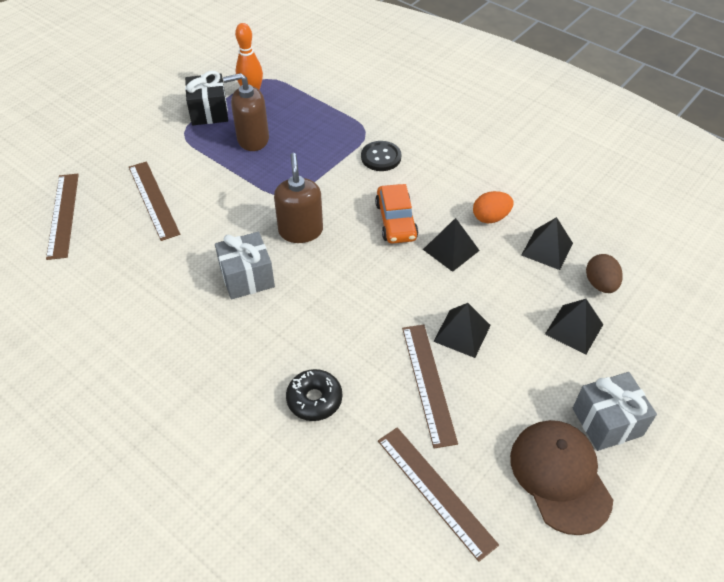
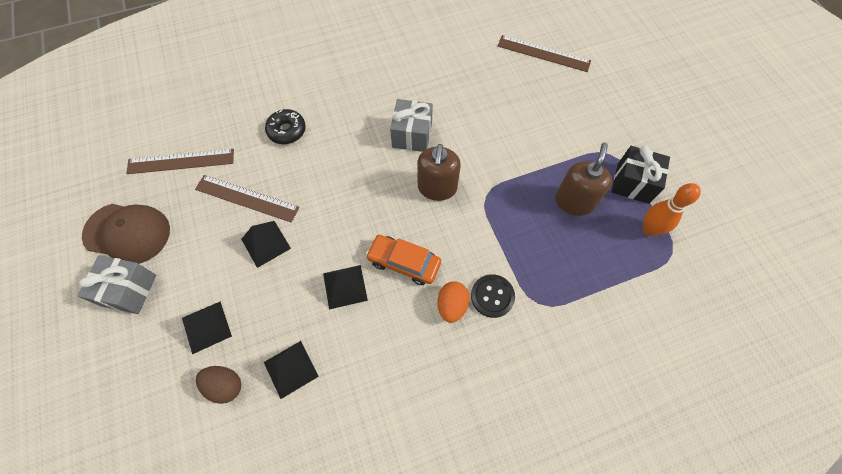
camera: 120 degrees right, 15 degrees up
(153, 199) = (530, 107): brown ruler -> none
(300, 231) = (437, 188): brown soap dispenser -> brown soap dispenser turned 75 degrees clockwise
(490, 217) = (357, 345): orange egg -> orange egg (452, 305)

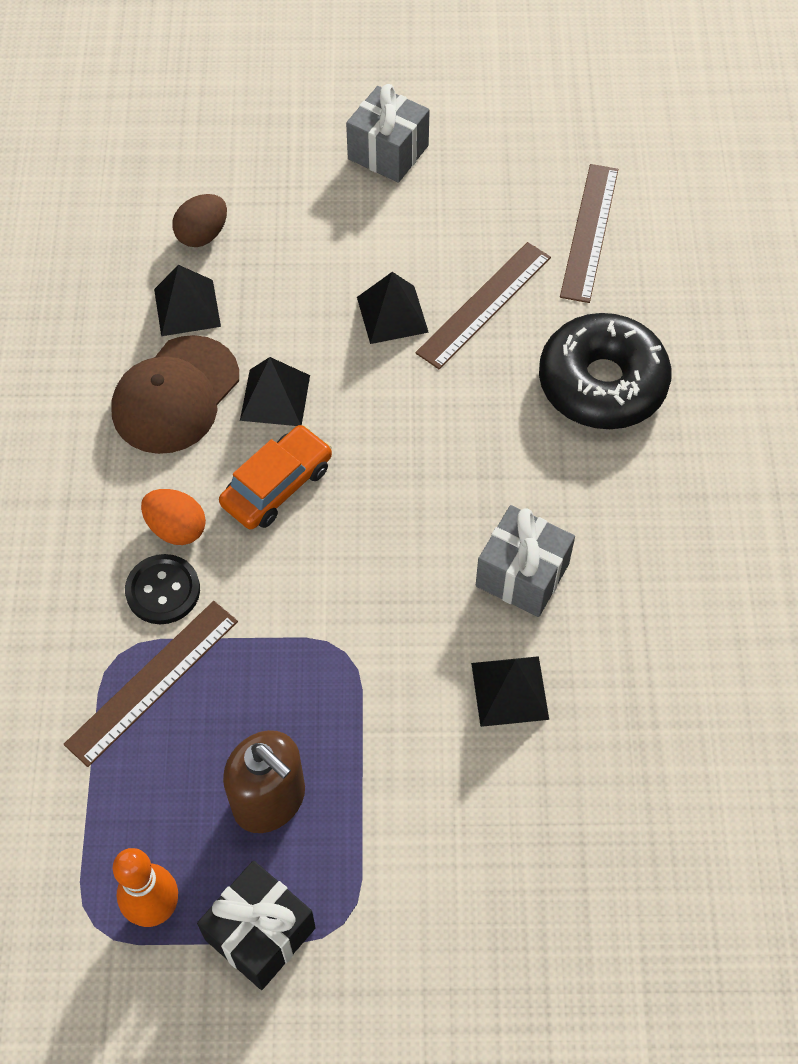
camera: 110 degrees right, 5 degrees down
(127, 233) = (482, 158): brown cap -> brown cap (175, 395)
(206, 327) = (293, 227): black pyramid -> black pyramid (509, 691)
(287, 131) = (602, 383): black donut -> black donut, size x1.79
(437, 188) = (393, 578): brown soap dispenser -> none
(543, 53) = (654, 915): brown ruler -> brown ruler (152, 682)

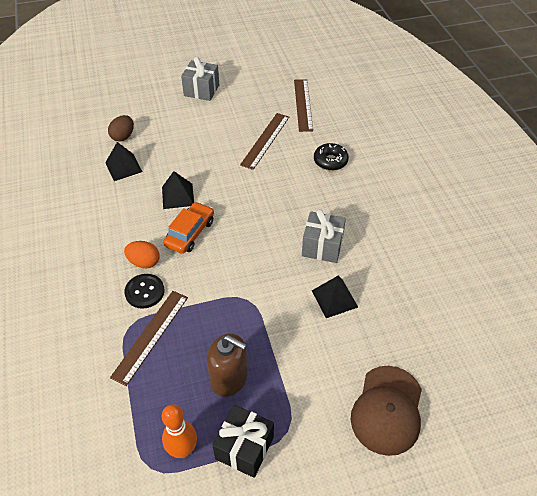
camera: 15 degrees left, 10 degrees down
(175, 395) = (128, 204): brown cap -> brown cap (387, 410)
(392, 314) = (224, 152): black pyramid -> none
(602, 383) = (330, 161): black donut -> black donut, size x0.56

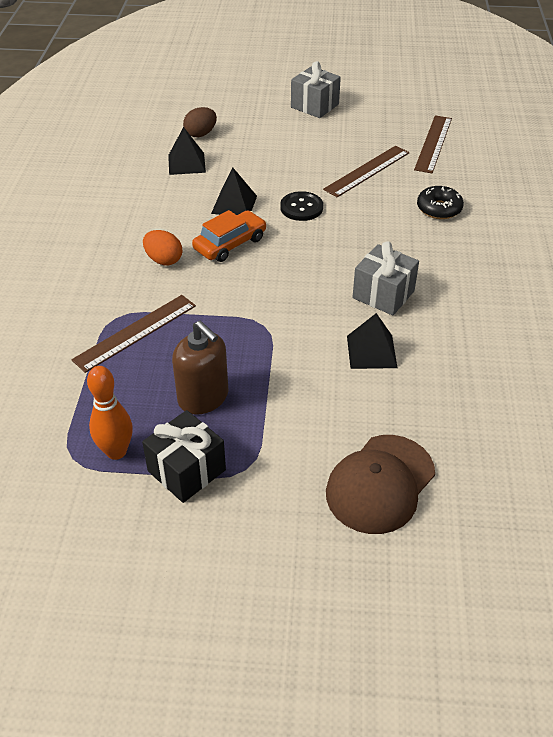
camera: 20 degrees right, 5 degrees down
(144, 292) = (150, 288): black button -> black button (301, 208)

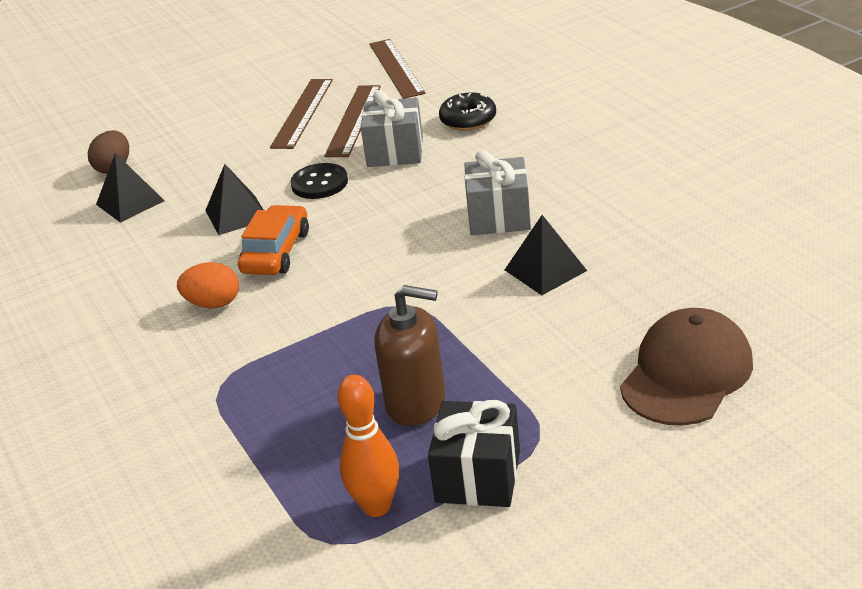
camera: 30 degrees left, 10 degrees down
(135, 332) = (262, 386): brown ruler -> brown ruler (302, 113)
(314, 106) = (223, 87): grey gift -> grey gift (395, 152)
(380, 484) = (686, 373): brown cap -> brown cap turned 150 degrees counterclockwise

